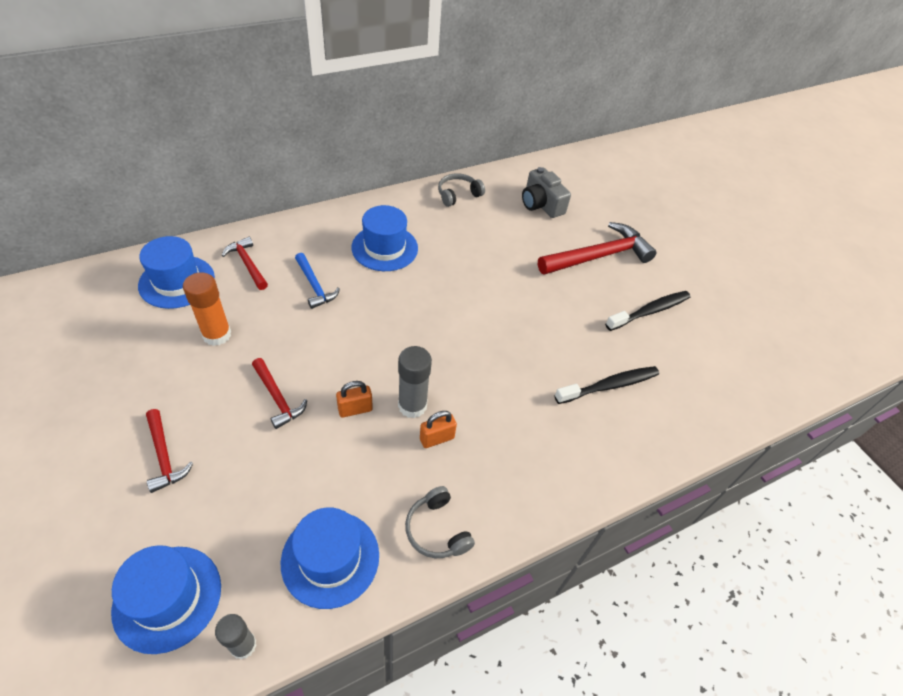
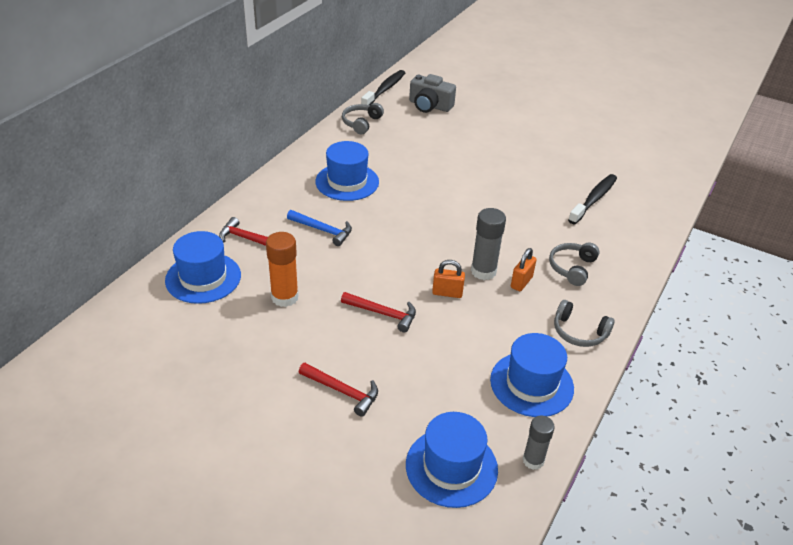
camera: 30 degrees left, 10 degrees down
(355, 409) = (447, 293): orange padlock -> orange padlock turned 60 degrees clockwise
(505, 452) = (572, 268): none -> grey headphones
(598, 256) = (505, 124): red hammer -> none
(650, 311) = (572, 144): black toothbrush -> black toothbrush (385, 89)

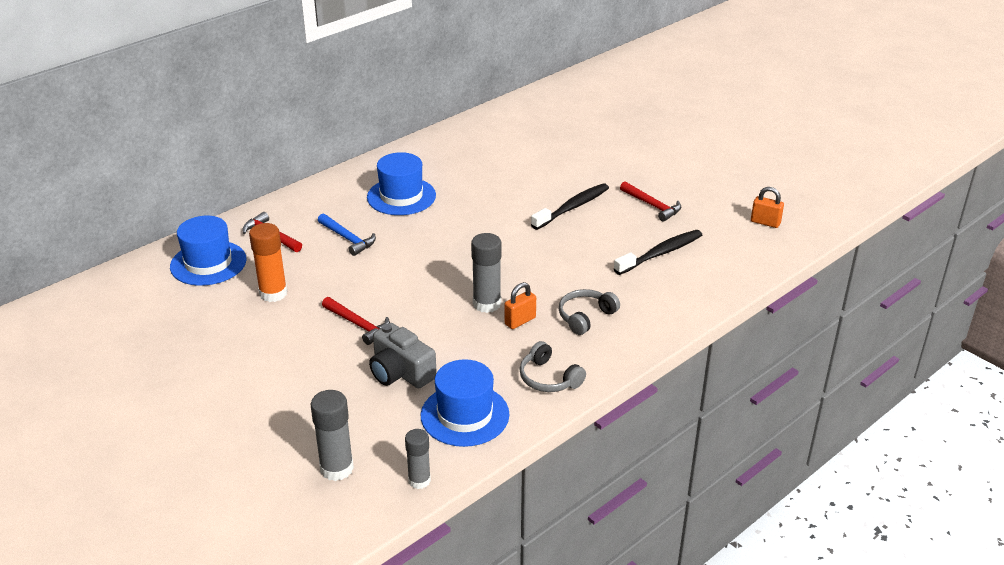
camera: 20 degrees right, 5 degrees down
(342, 391) = (276, 384): red hammer -> red hammer (652, 205)
(361, 123) = (454, 140): grey headphones -> none
(385, 89) = (501, 109): black toothbrush -> black toothbrush (572, 207)
(429, 106) = (540, 132): grey camera -> grey camera (400, 372)
(447, 293) = (435, 317): orange padlock -> orange padlock (765, 222)
(451, 467) = (336, 468): blue hat -> grey glue stick

